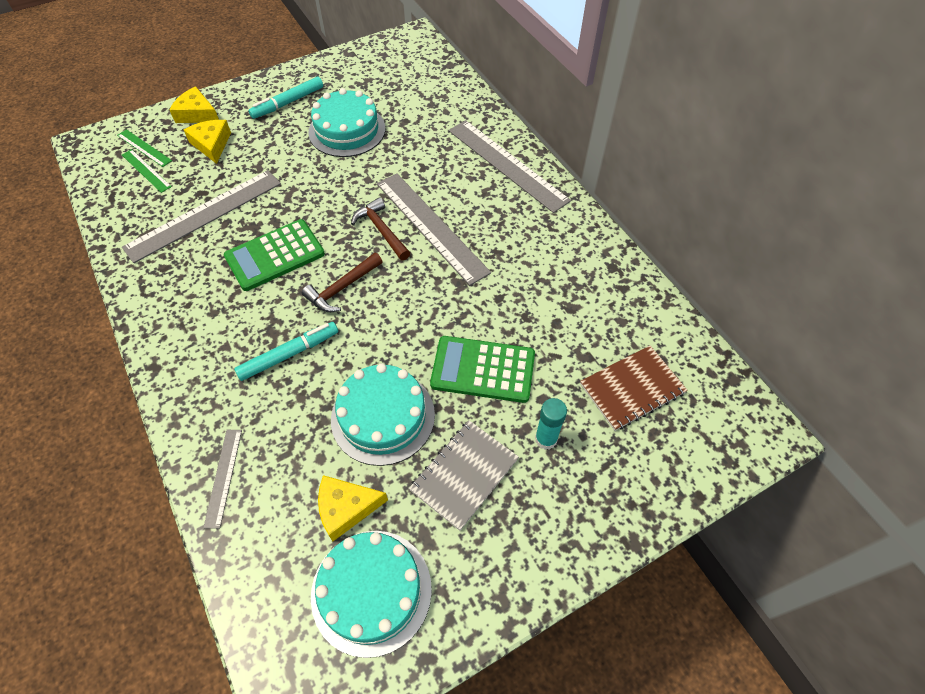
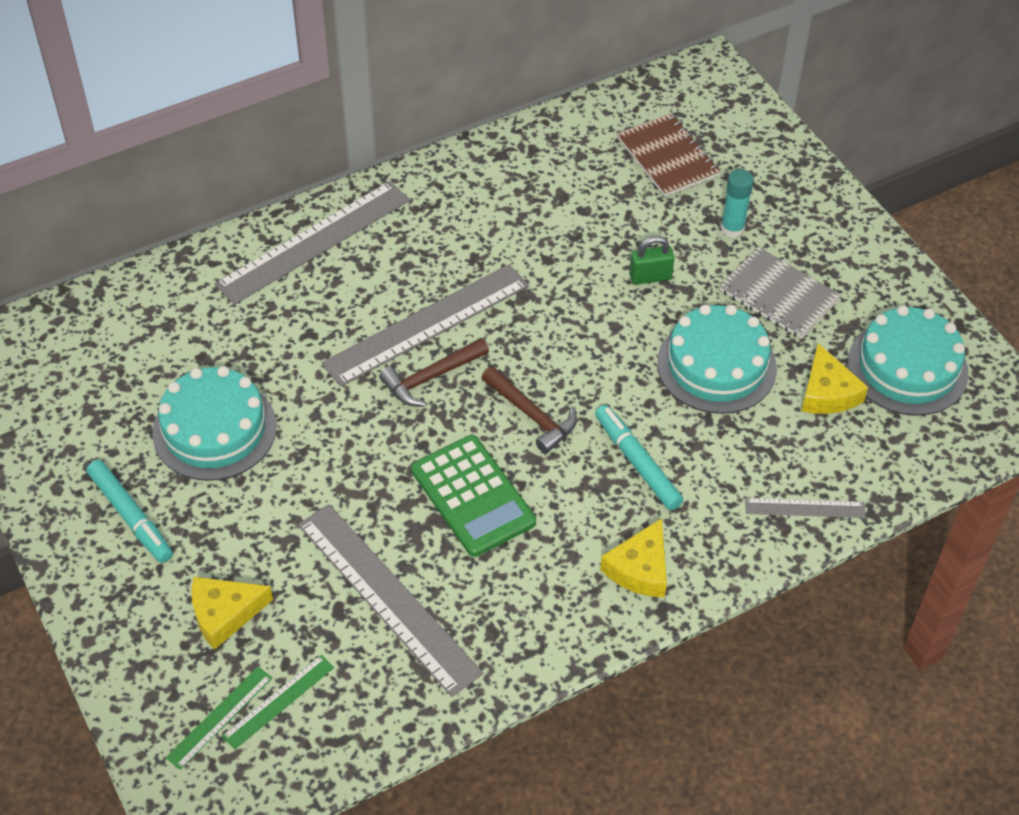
camera: 90 degrees left, 5 degrees down
(197, 114) = (138, 651): yellow cheese -> yellow cheese (640, 569)
(483, 370) = (650, 277): green calculator -> green padlock

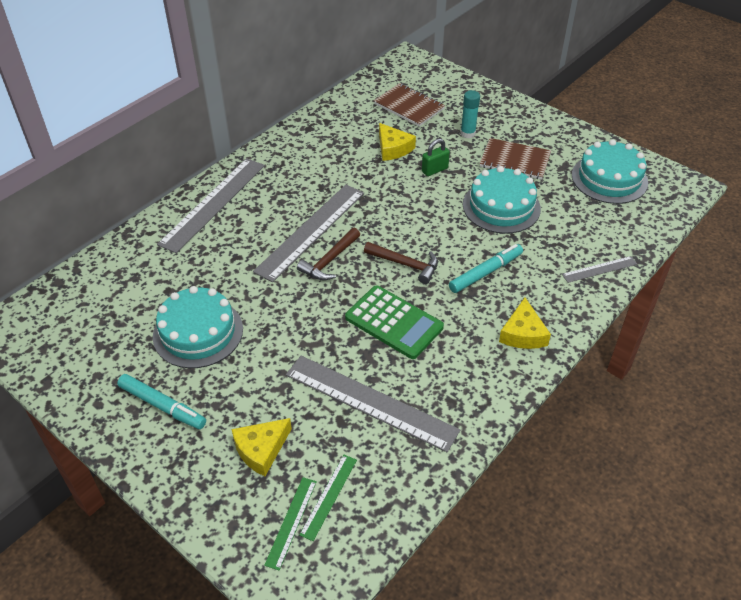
camera: 20 degrees left, 5 degrees down
(637, 462) = (485, 273): turquoise marker -> turquoise marker turned 105 degrees clockwise
(779, 295) = (515, 160): grey notebook -> brown notebook
(827, 392) = (573, 203): yellow cheese -> yellow cheese (393, 148)

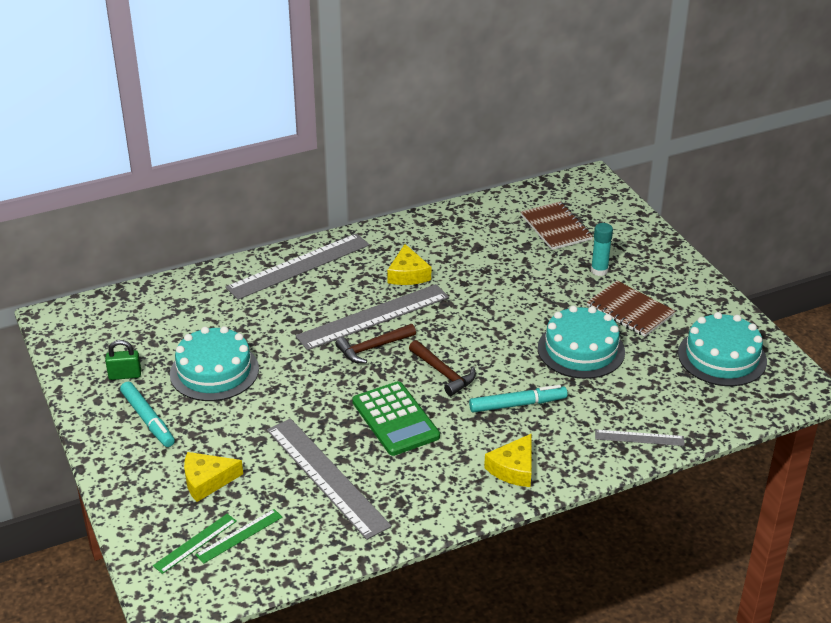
camera: 25 degrees right, 10 degrees down
(393, 148) = (509, 264): yellow cheese -> yellow cheese (408, 274)
(434, 170) = (537, 296): green padlock -> green padlock (125, 375)

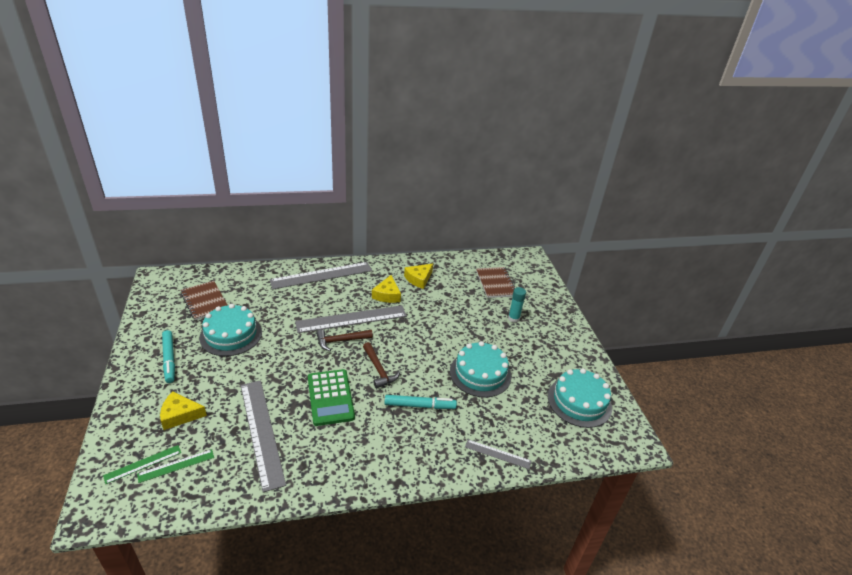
camera: 10 degrees right, 0 degrees up
(125, 375) = (174, 325): green padlock -> none
(513, 469) = (396, 458): yellow cheese -> yellow cheese (419, 279)
(630, 310) = (525, 351): brown notebook -> brown notebook (205, 301)

